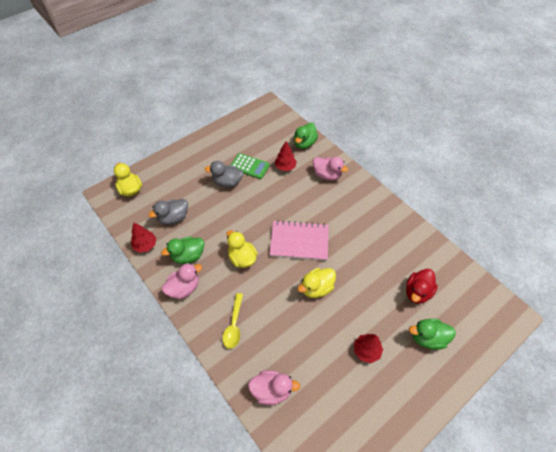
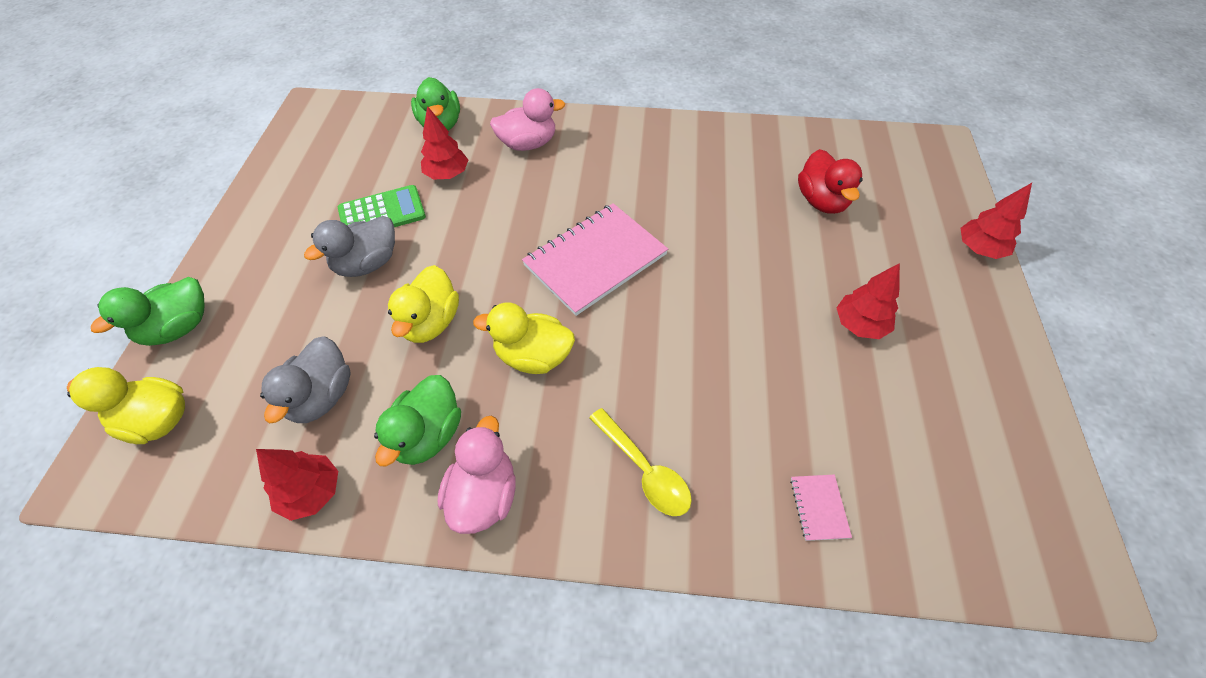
camera: 45 degrees left, 0 degrees up
(271, 390) = (819, 507): pink duck -> pink notebook
(316, 288) = (698, 302): yellow duck -> yellow duck (431, 322)
(427, 338) = (900, 245): green duck -> green duck (179, 328)
(462, 371) = (979, 249): none -> red tree

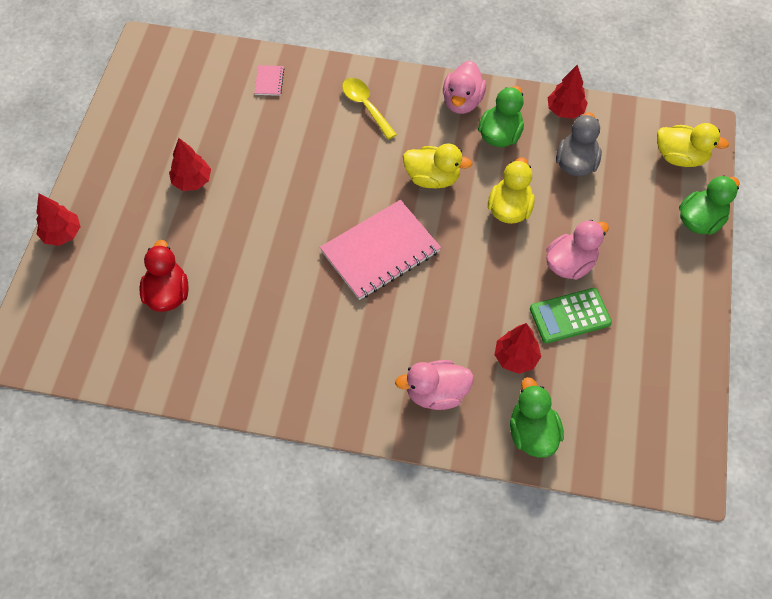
camera: 175 degrees left, 5 degrees up
(367, 263) = (570, 264): grey duck -> pink duck

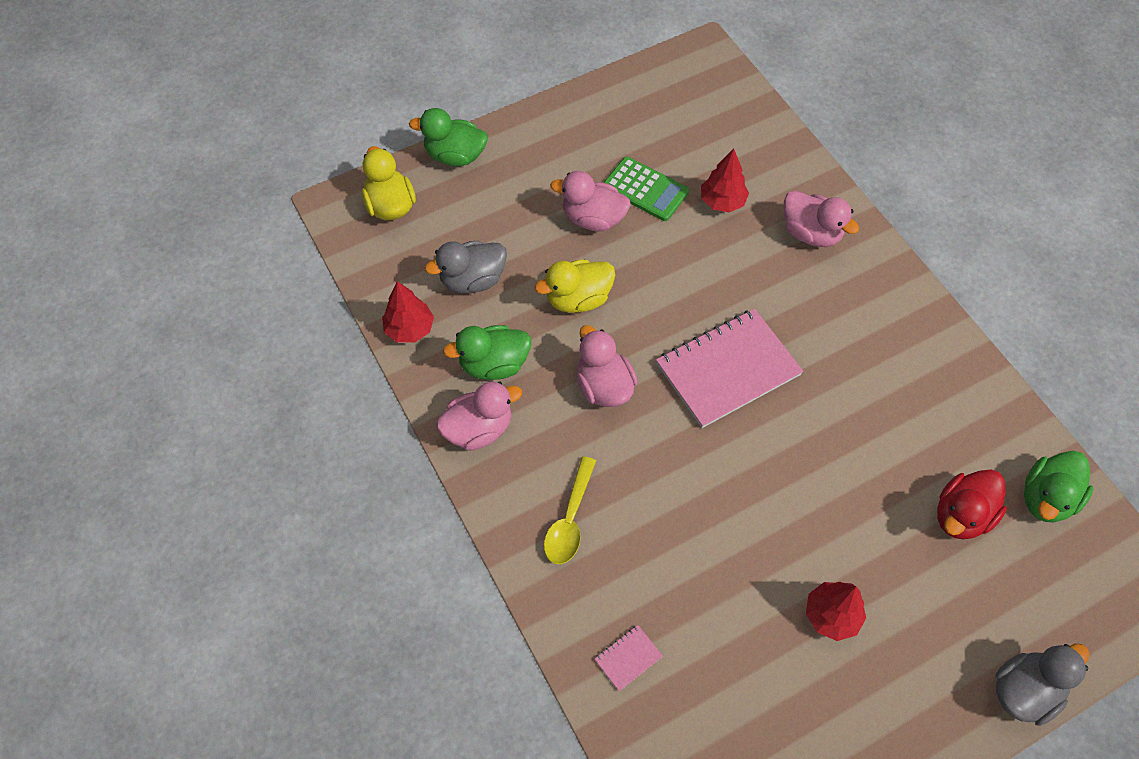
camera: 130 degrees left, 0 degrees up
(62, 234) = (1024, 690): red tree -> grey duck
(380, 251) = (728, 369): pink notebook -> pink notebook turned 45 degrees counterclockwise
(432, 178) = (603, 386): yellow duck -> pink duck
(532, 433) = (772, 154): green duck -> green duck (1046, 498)

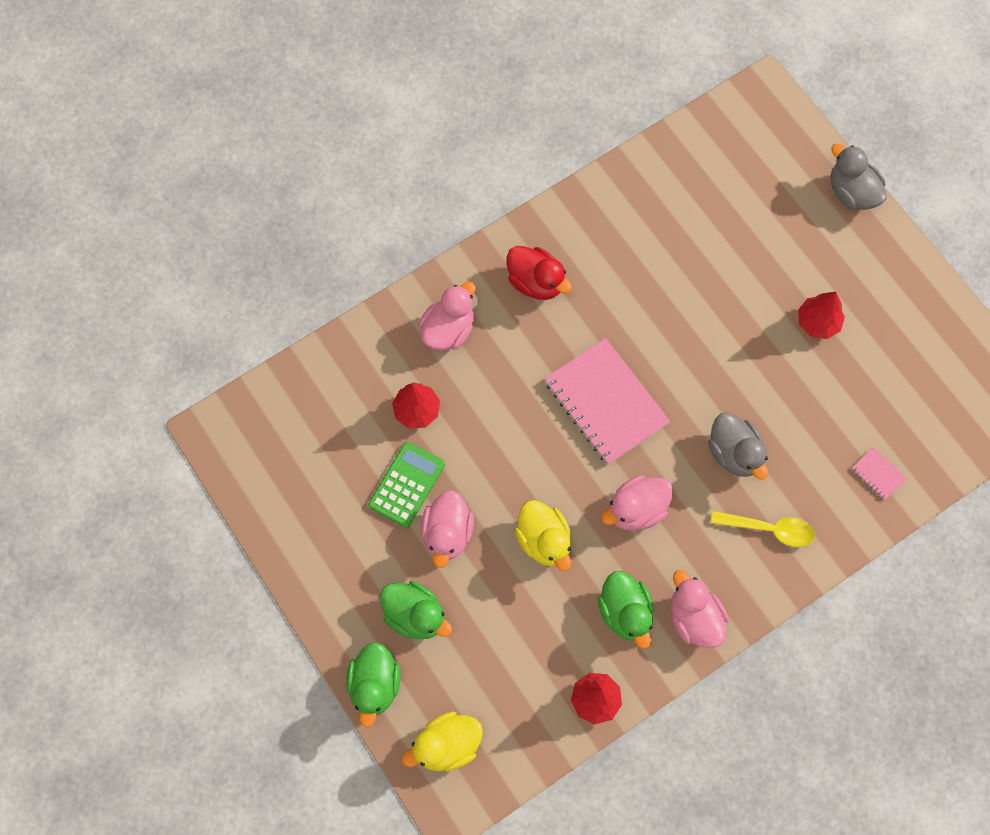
camera: 95 degrees left, 10 degrees up
(472, 280) = (532, 645): grey duck -> grey duck (734, 453)
(961, 515) = (719, 223): red duck -> red duck (536, 282)
(1046, 498) = (695, 160): green duck -> green duck (415, 615)

